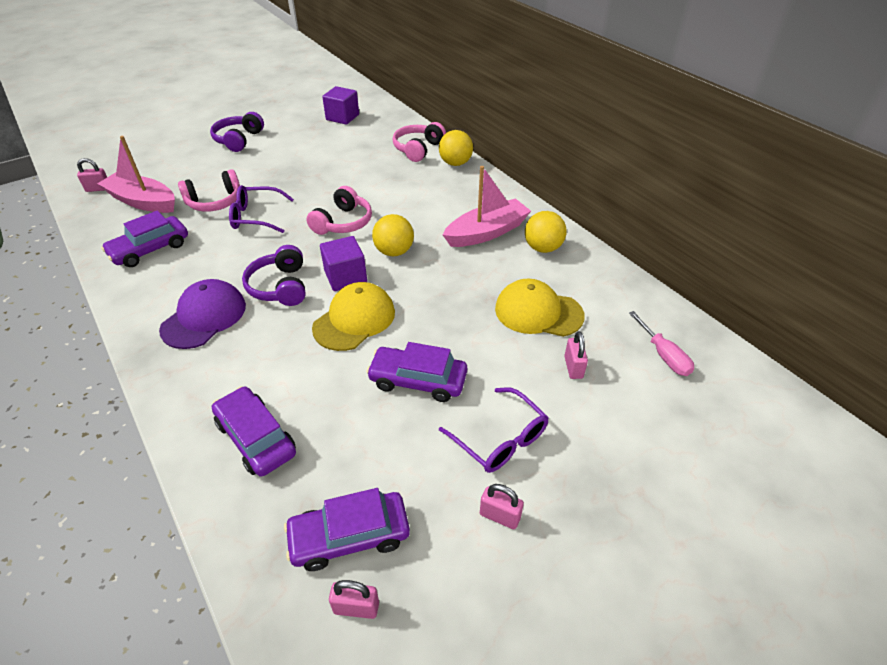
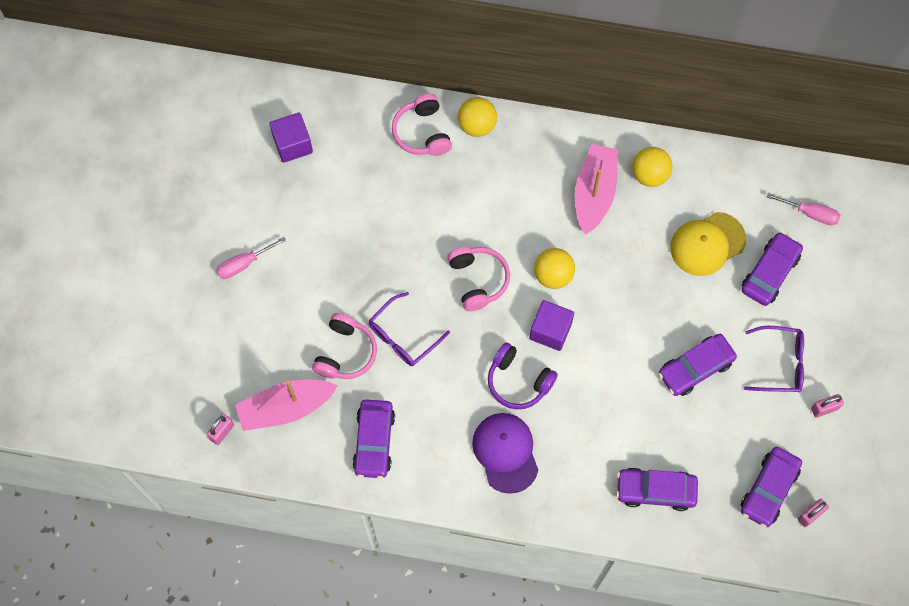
camera: 45 degrees left, 25 degrees up
(239, 140) = (244, 264): purple headphones -> pink screwdriver
(354, 320) = (603, 360): yellow cap -> none
(573, 367) = (770, 273): pink padlock -> purple car

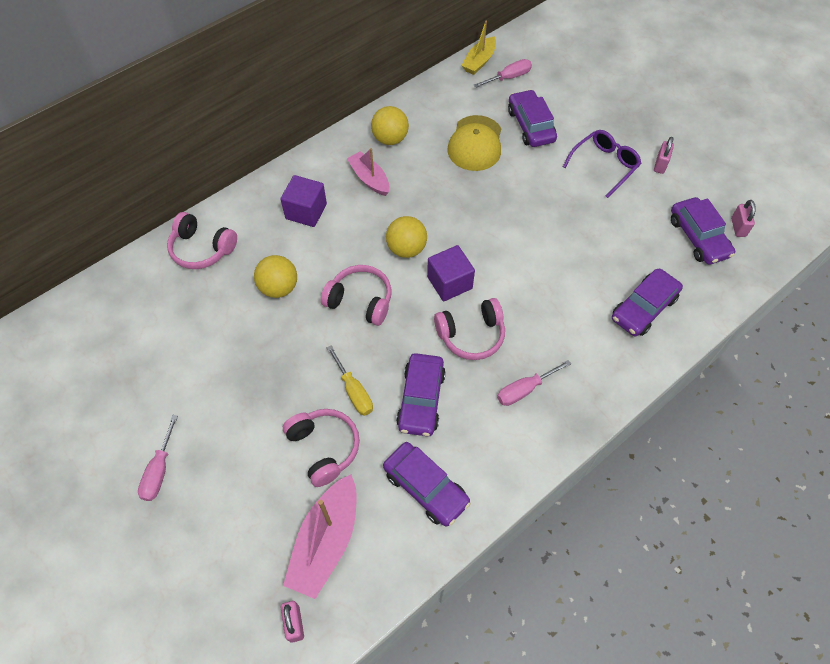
camera: 50 degrees left, 10 degrees down
(293, 144) = (103, 347): purple cube -> purple cube (306, 211)
(403, 336) = (354, 391): purple glasses -> yellow screwdriver
(477, 125) = (238, 210): yellow ball -> yellow ball (279, 288)
(505, 452) = (524, 389): purple cap -> pink screwdriver
(518, 381) = (471, 335): purple headphones -> pink headphones
(594, 193) = (369, 179): pink boat -> pink boat, size x0.65
(695, 368) = (564, 214): purple car -> purple car (421, 399)
(806, 175) = (479, 61): none -> yellow boat

